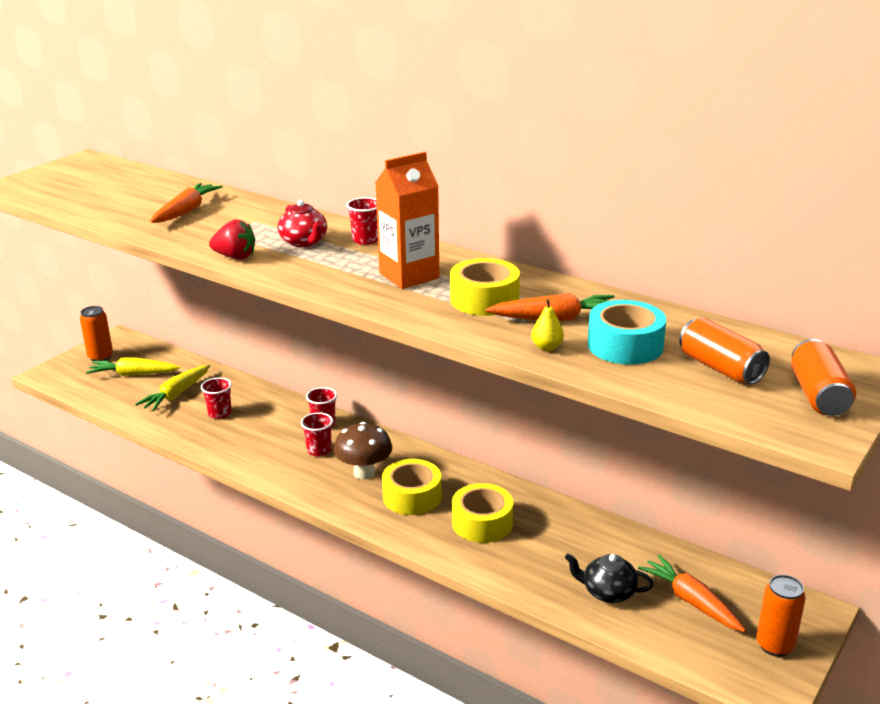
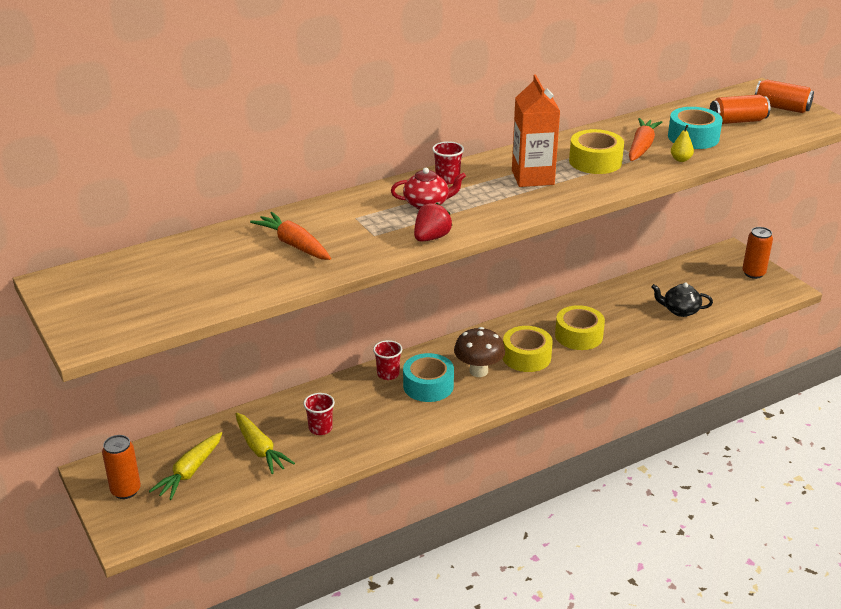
camera: 65 degrees left, 5 degrees up
(319, 450) = (428, 386): red cup -> turquoise tape
(608, 592) = (680, 310): black teapot -> black teapot turned 60 degrees clockwise
(691, 601) = (703, 285): orange carrot -> none

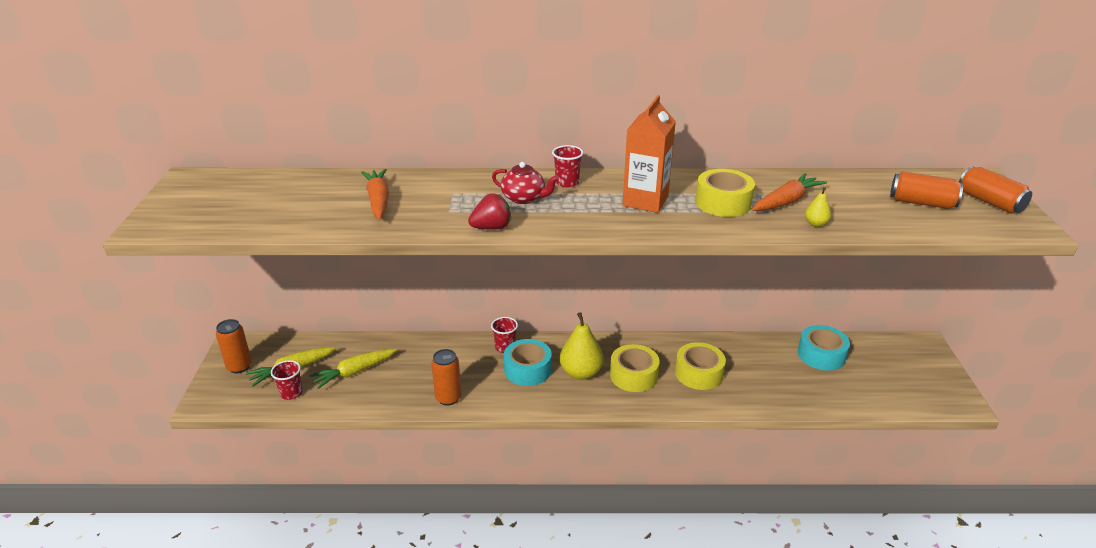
camera: 30 degrees right, 0 degrees up
(260, 449) = (355, 372): yellow carrot -> yellow carrot turned 60 degrees clockwise
(320, 428) = (413, 373): red cup -> red cup (291, 393)
(478, 371) = (581, 372): brown mushroom -> yellow pear
(680, 310) = (820, 384): black teapot -> none
(693, 137) = (853, 206): turquoise tape -> turquoise tape (821, 355)
(753, 273) = (932, 374): orange can -> orange can (448, 398)

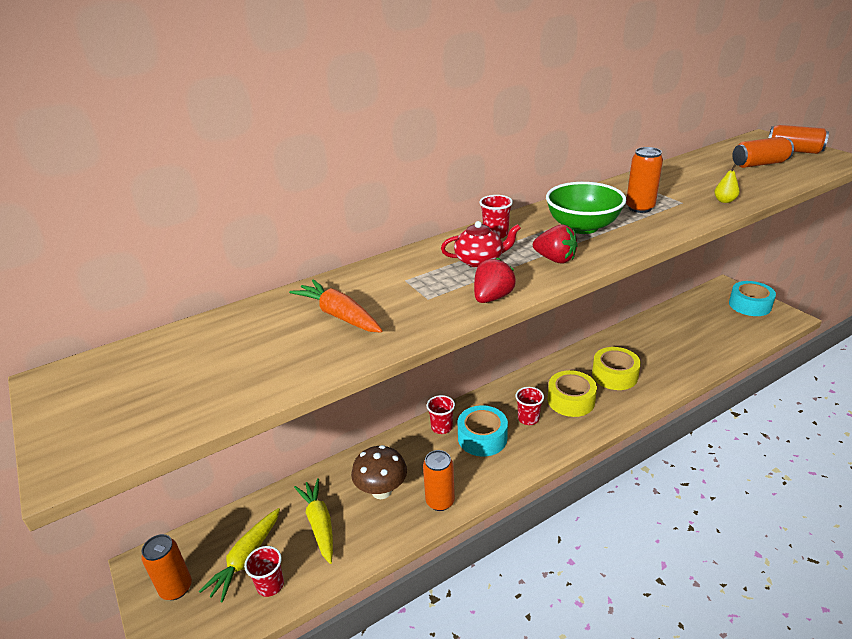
camera: 30 degrees left, 0 degrees up
(355, 372) = (319, 524): yellow carrot -> yellow carrot turned 135 degrees clockwise
(416, 371) = (381, 491): none -> brown mushroom
(581, 218) = (555, 259): none -> red strawberry
(581, 372) = (528, 418): yellow pear -> red cup
(645, 201) = (582, 227): orange carton -> green bowl
(723, 203) = (640, 208): yellow tape -> orange can
(786, 202) = (679, 192): orange carrot -> none
(821, 355) = (676, 322): turquoise tape -> turquoise tape (749, 305)

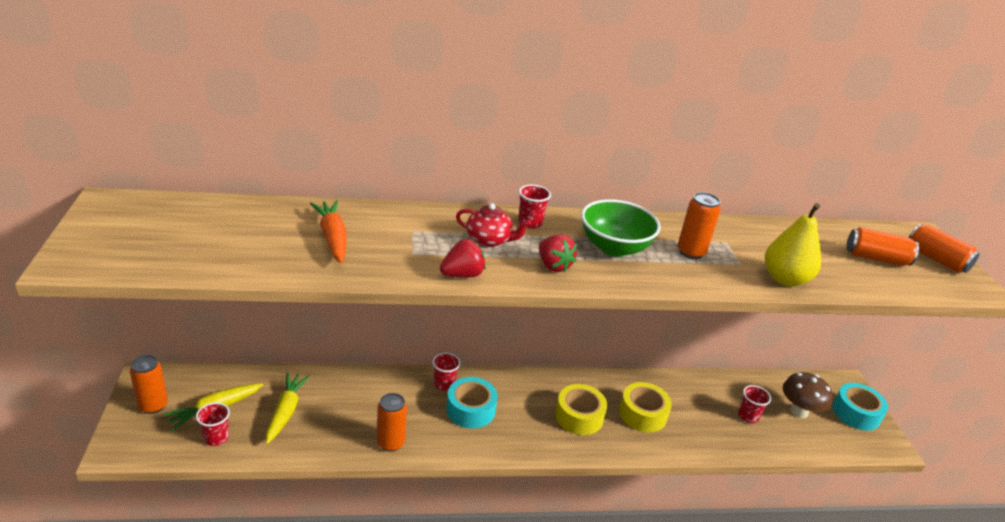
camera: 20 degrees right, 0 degrees up
(381, 491) = (352, 411): brown mushroom -> brown mushroom (798, 411)
(528, 418) = (525, 413): red cup -> red cup (748, 416)
(724, 201) = (785, 279): yellow pear -> yellow pear, size x2.11

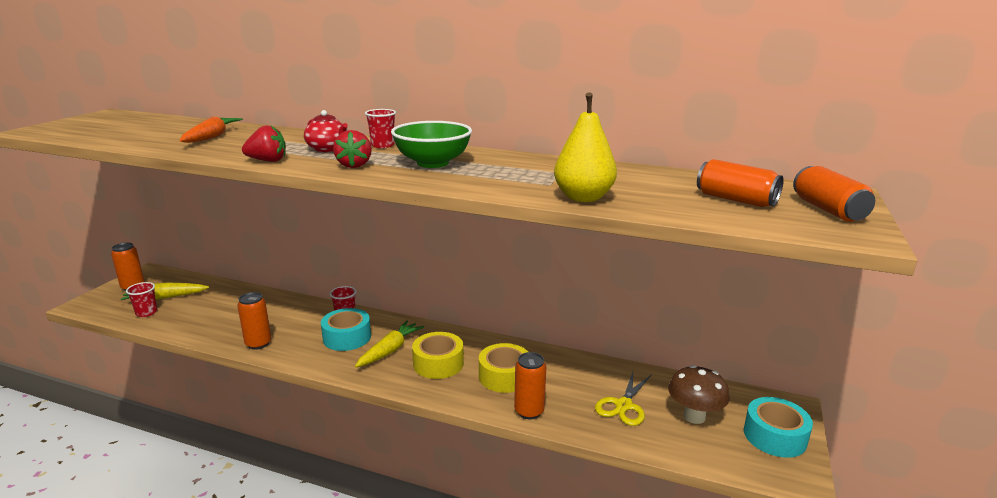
camera: 30 degrees right, 10 degrees down
(285, 412) = (208, 308): yellow carrot -> yellow carrot (390, 350)
(691, 252) = (507, 173): orange can -> orange can (529, 411)
(748, 416) = (623, 405): red cup -> yellow scissors

